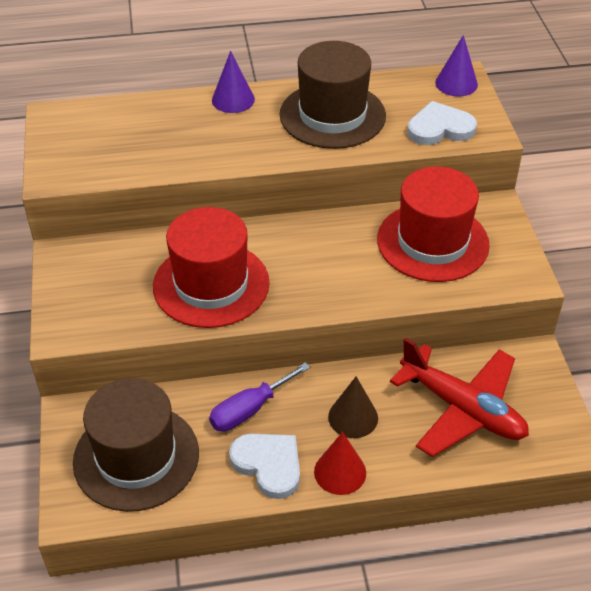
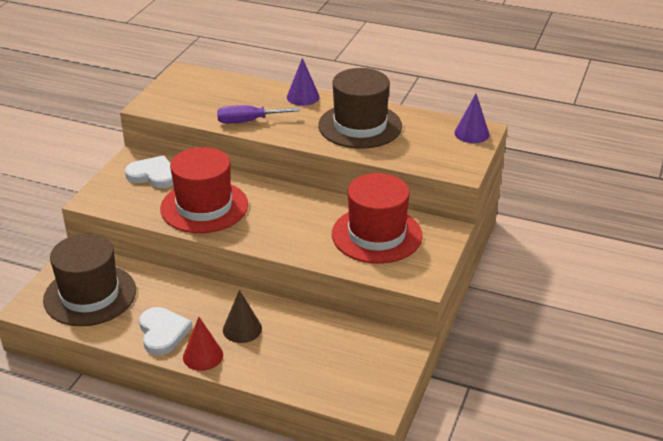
camera: 30 degrees right, 10 degrees down
(249, 410) = (181, 297): purple screwdriver -> purple screwdriver (248, 121)
(440, 128) = (428, 156): white heart -> white heart (153, 175)
(462, 409) = (321, 355): red plane -> none

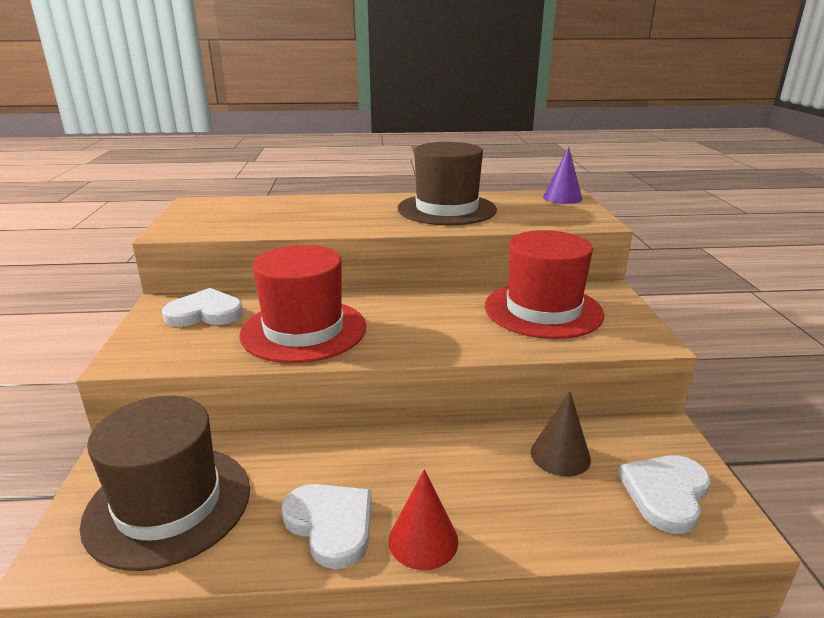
camera: 25 degrees left, 10 degrees down
(242, 329) = (447, 478): brown cone -> brown cone (560, 455)
(248, 121) = (315, 225): purple screwdriver -> none
(303, 97) = (358, 200): purple cone -> none
(358, 379) = (665, 494): none -> white heart

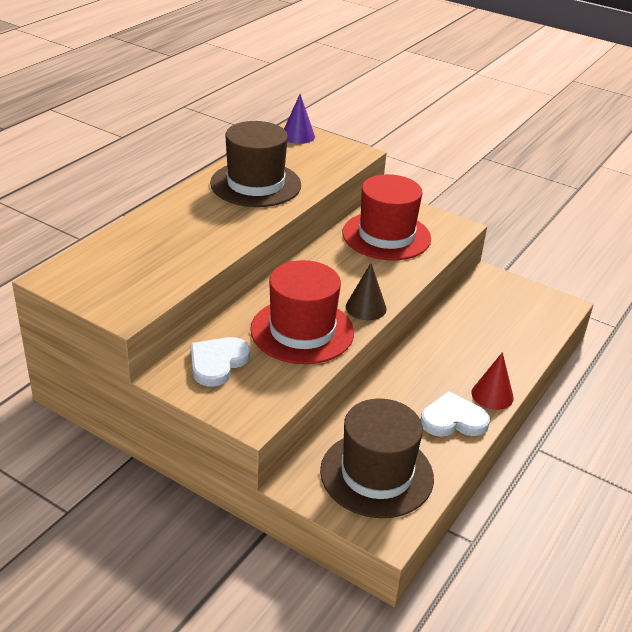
camera: 55 degrees left, 10 degrees up
(560, 455) = (475, 319): brown cone -> brown cone (366, 307)
(665, 494) = (530, 308): white heart -> none

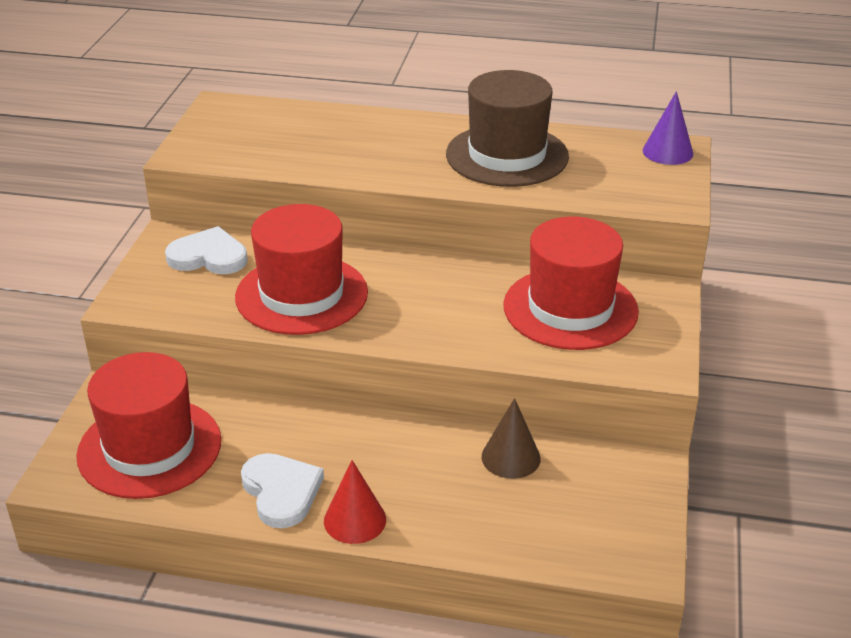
camera: 70 degrees right, 0 degrees up
(366, 307) = (383, 329): brown cone -> brown cone (511, 457)
(376, 474) = (149, 448): brown hat -> red hat

